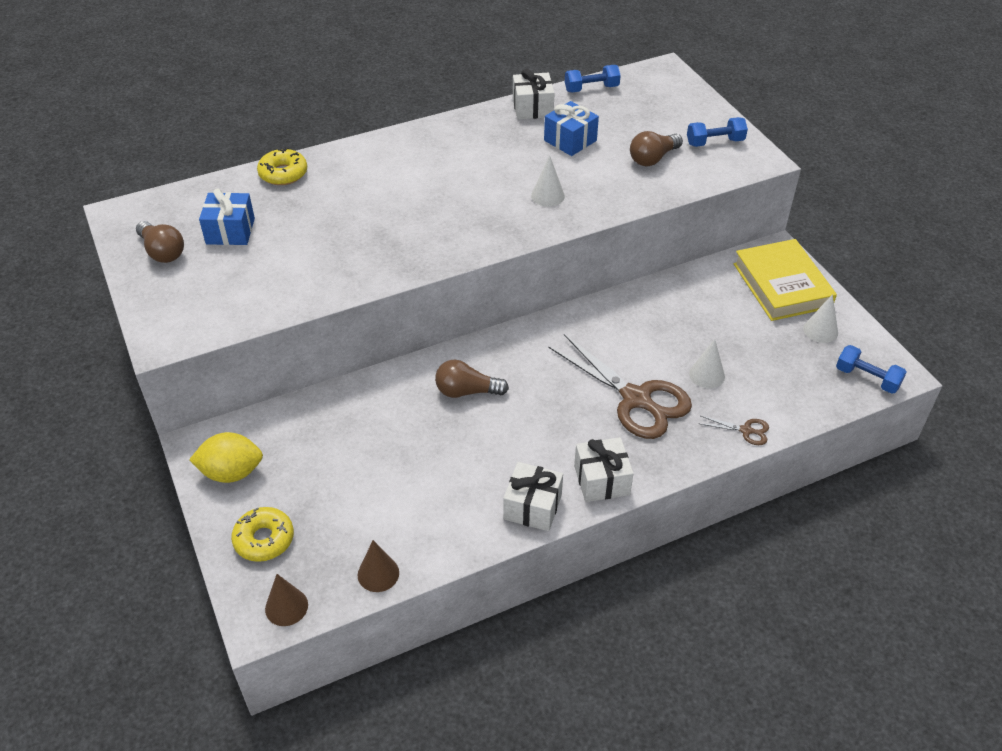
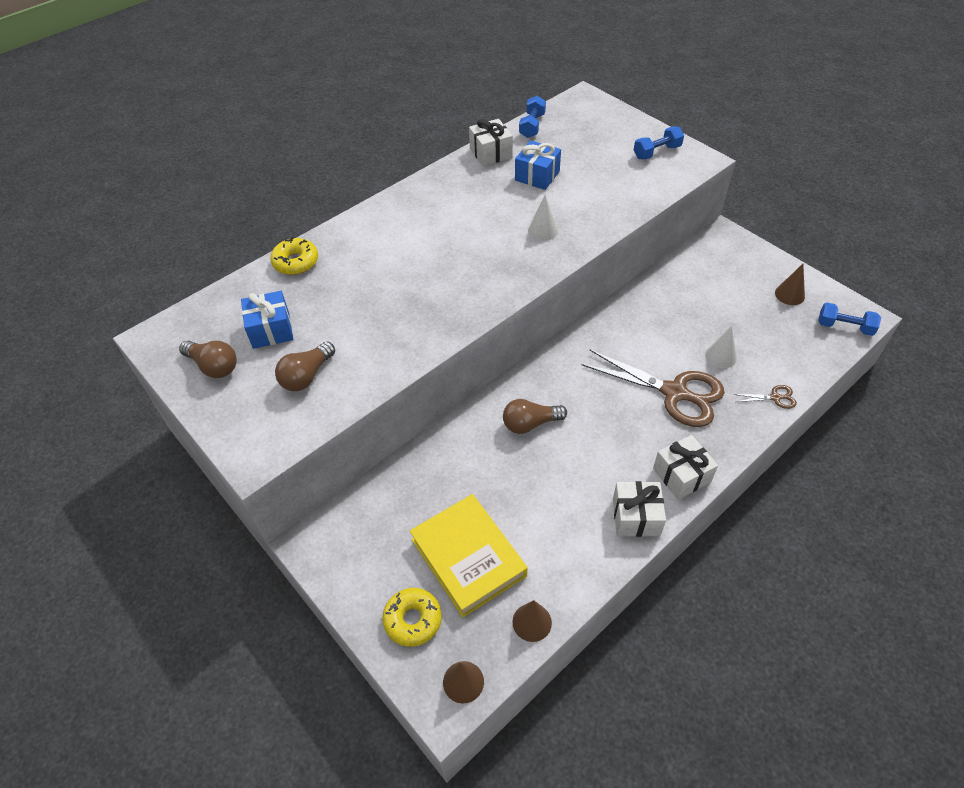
camera: 15 degrees left, 5 degrees up
(231, 472) = (353, 561): yellow lemon -> none
(591, 89) = (532, 126): blue dumbbell -> blue dumbbell turned 45 degrees counterclockwise
(653, 158) = (614, 177): brown light bulb -> brown light bulb (307, 376)
(782, 285) = (741, 263): yellow book -> yellow book (468, 557)
(820, 330) = (789, 294): white cone -> brown cone

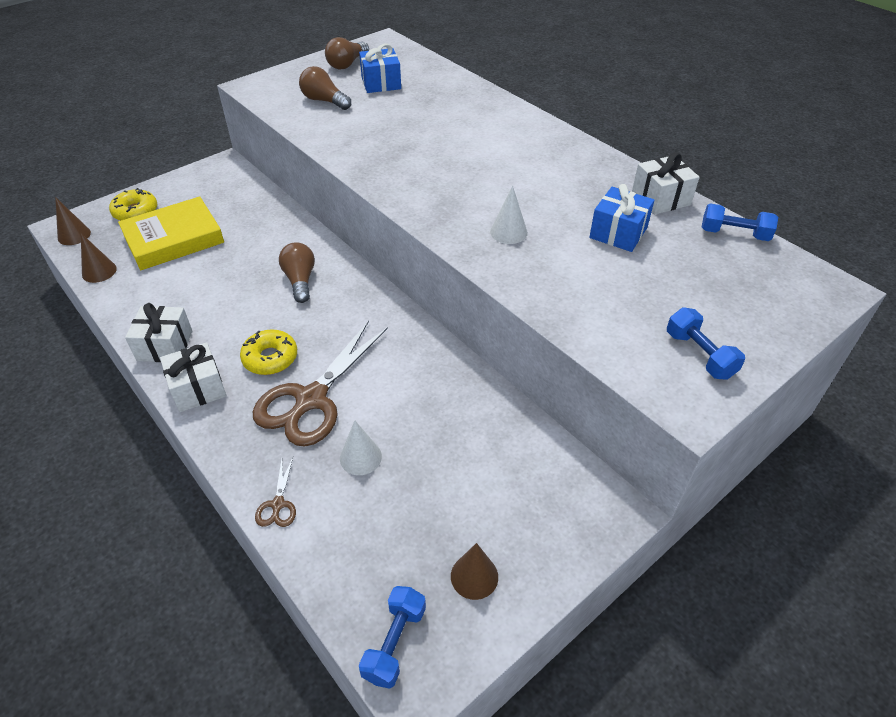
camera: 90 degrees right, 5 degrees down
(296, 262) = (465, 88): yellow donut -> yellow donut (270, 358)

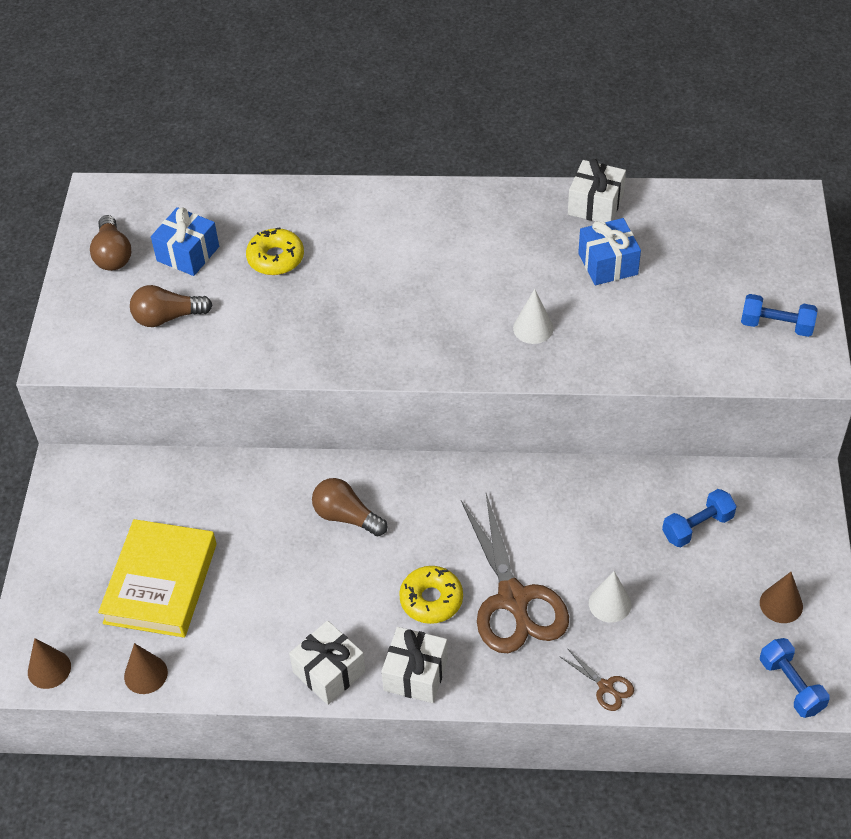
camera: 45 degrees left, 5 degrees up
(135, 212) = (68, 593): yellow donut -> yellow donut (276, 258)
(734, 234) = (682, 200): blue dumbbell -> blue dumbbell (697, 527)

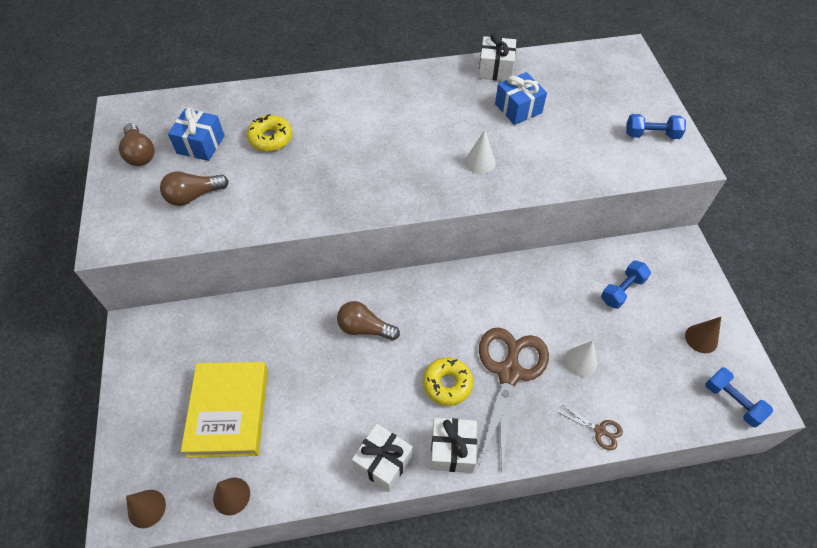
camera: 15 degrees left, 5 degrees up
(513, 599) = (509, 372): brown scissors -> brown scissors turned 135 degrees counterclockwise

